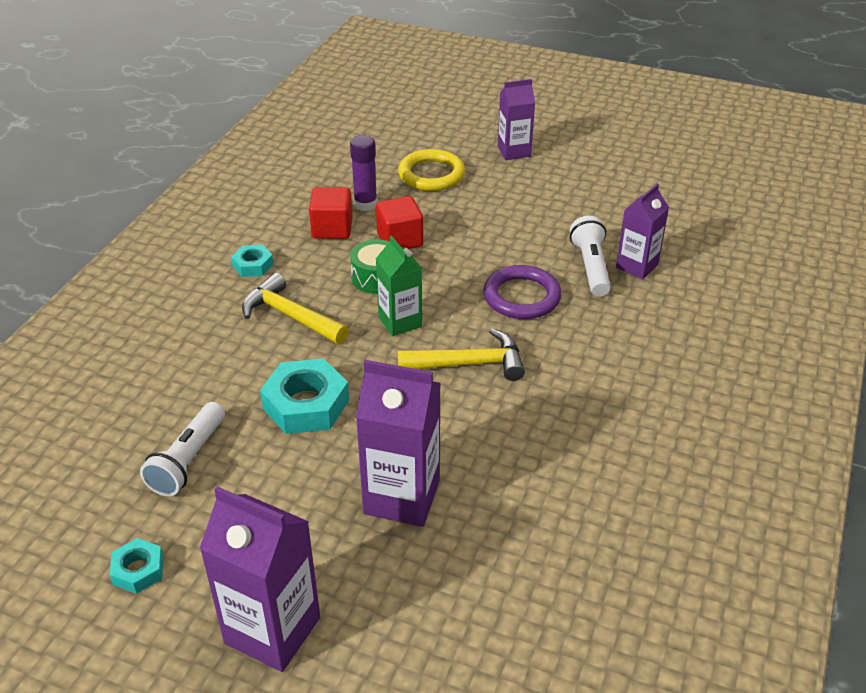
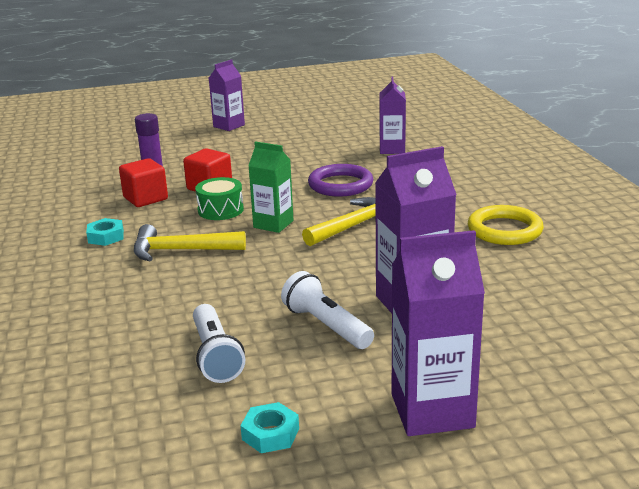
camera: 35 degrees left, 15 degrees down
(306, 404) = (267, 288): turquoise nut -> none
(431, 174) = (184, 152): yellow ring -> yellow ring (504, 230)
(591, 267) = (364, 158): white flashlight -> white flashlight (326, 326)

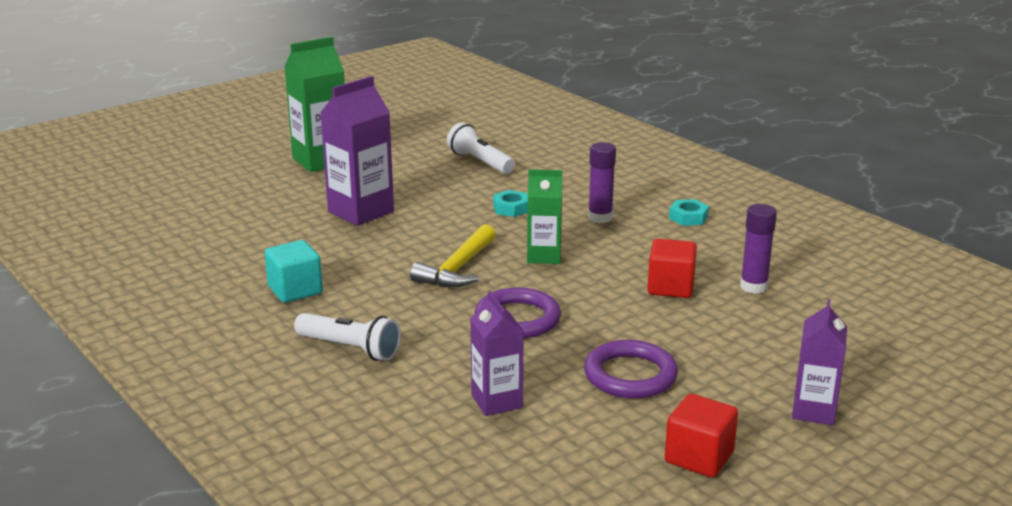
camera: 155 degrees right, 0 degrees up
(145, 198) = (719, 261): red cube -> red cube (699, 457)
(180, 251) = (600, 217): yellow hammer -> purple glue stick
(220, 210) = (618, 262): green drum -> none
(270, 434) = (410, 139): turquoise nut -> turquoise nut (511, 208)
(302, 149) = (630, 375): none -> purple ring
(326, 326) = (418, 188): white flashlight -> white flashlight (350, 349)
(432, 411) = (321, 161): purple carton -> green carton
(504, 230) = (295, 290): yellow ring -> turquoise cube

